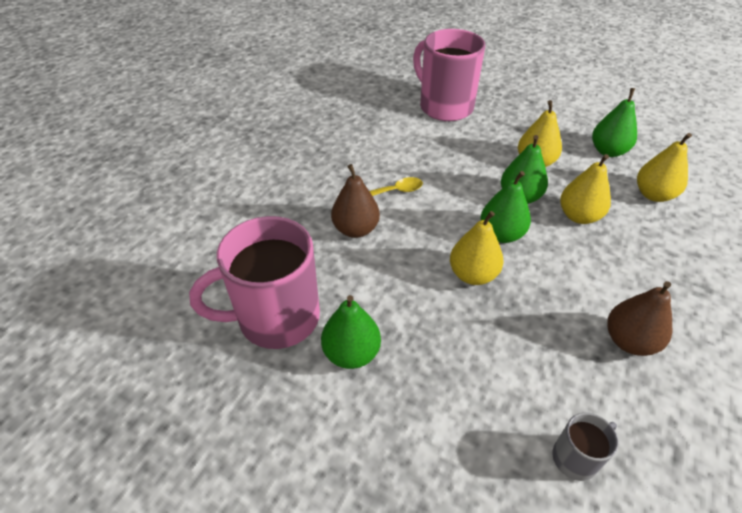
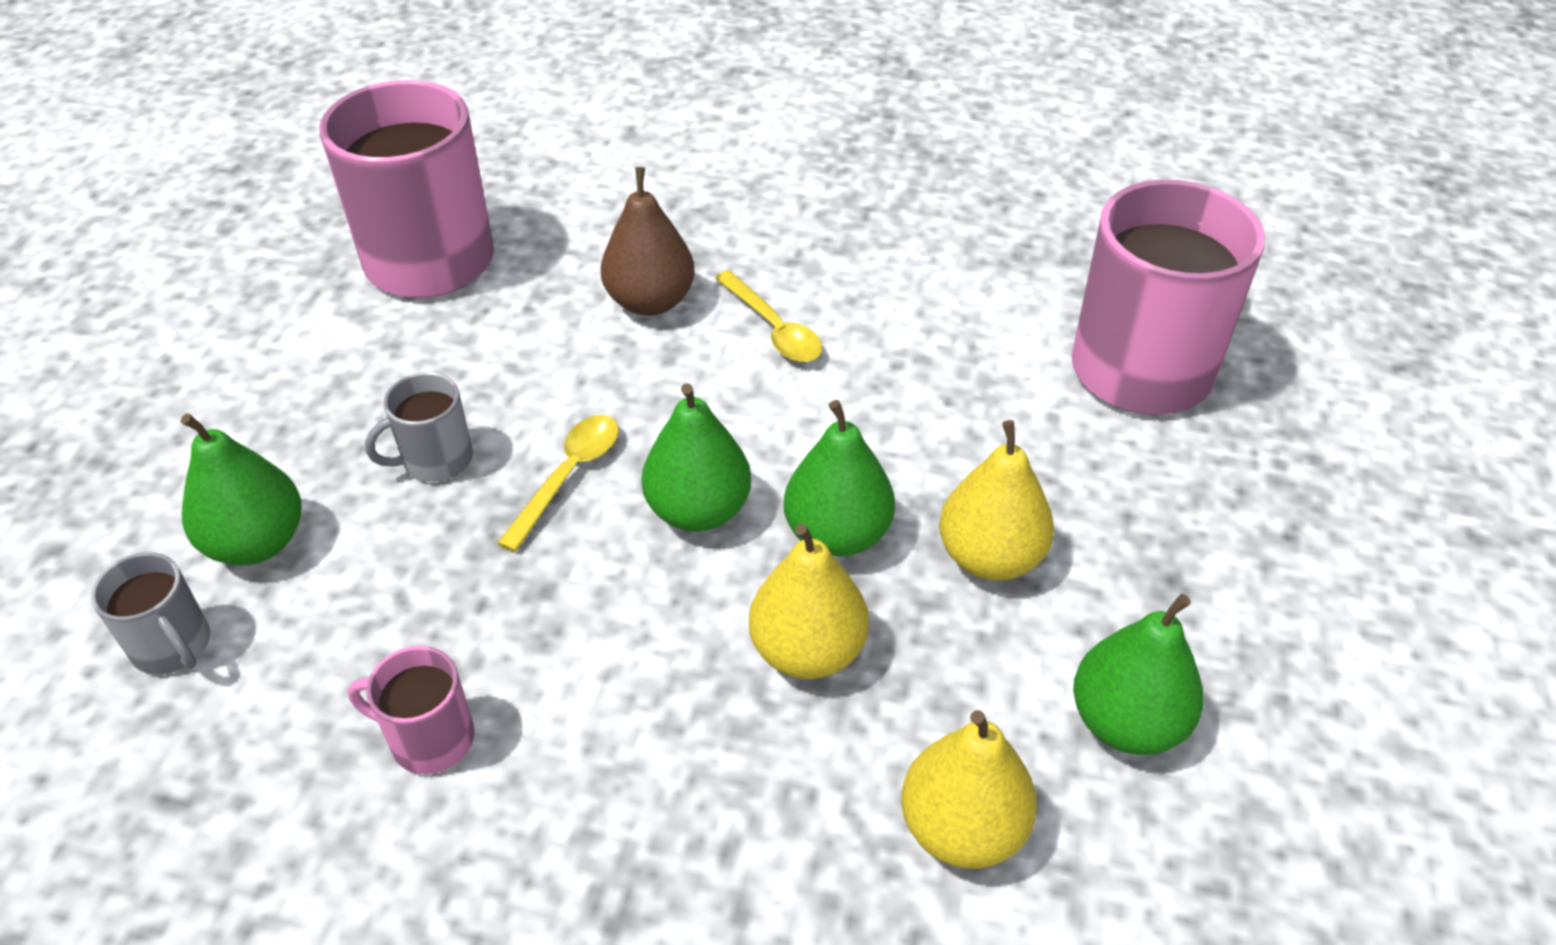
camera: 75 degrees right, 0 degrees up
(351, 353) = (366, 349): green pear -> green pear (257, 542)
(451, 326) = (435, 460): none -> grey mug
(473, 275) = (568, 476): yellow pear -> yellow spoon
(629, 341) = (429, 739): brown pear -> pink mug

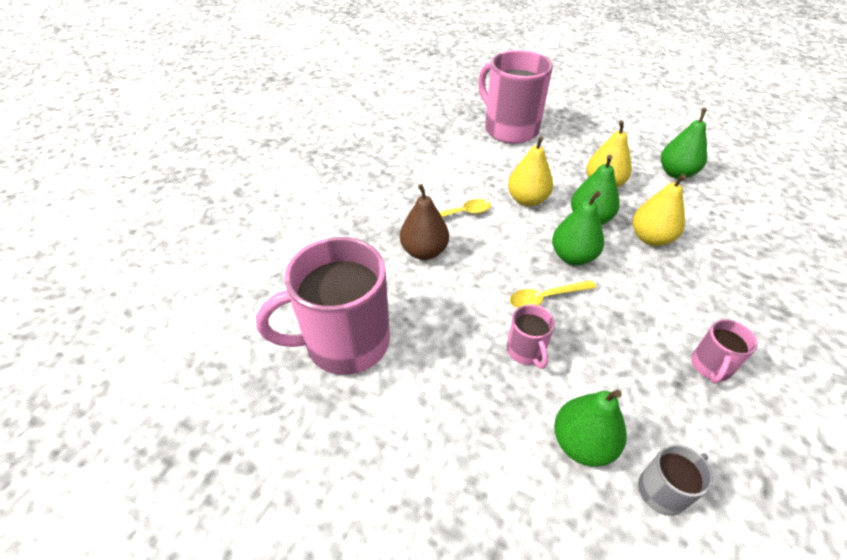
camera: 75 degrees left, 0 degrees up
(435, 460) = (526, 351): grey mug -> pink mug
(568, 476) = (545, 298): yellow spoon -> yellow spoon turned 60 degrees counterclockwise
(962, 828) = (725, 216): yellow pear -> yellow pear (527, 200)

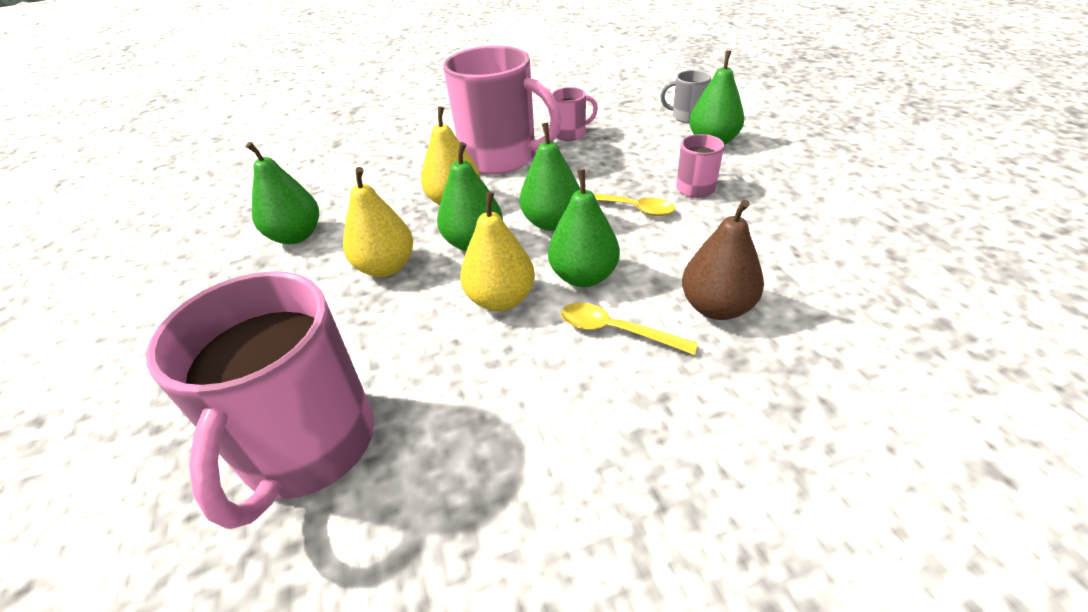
camera: 135 degrees left, 5 degrees down
(345, 342) = (888, 263): pink mug -> pink mug (501, 158)
(507, 232) = (583, 276): none -> green pear

